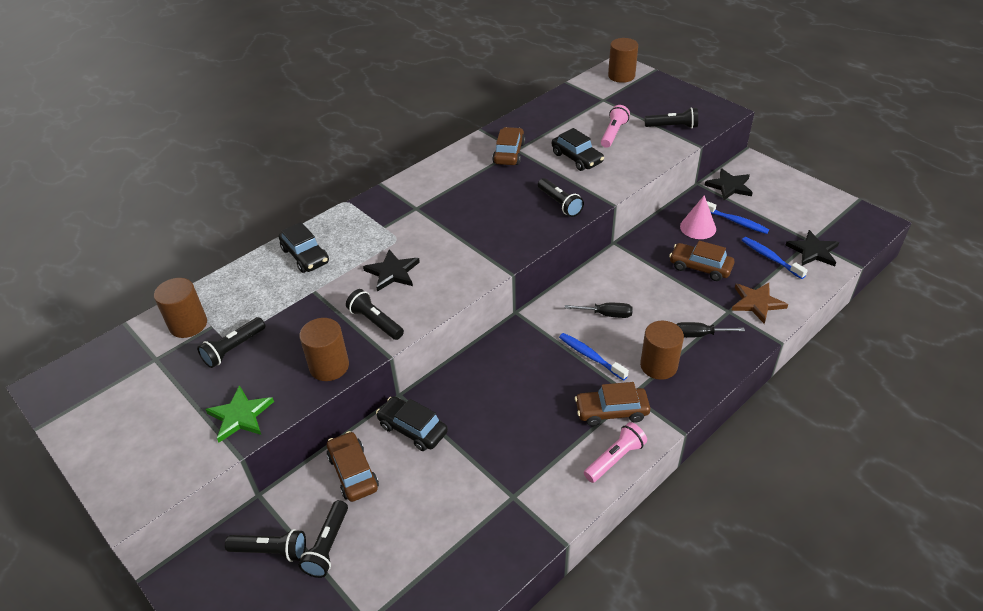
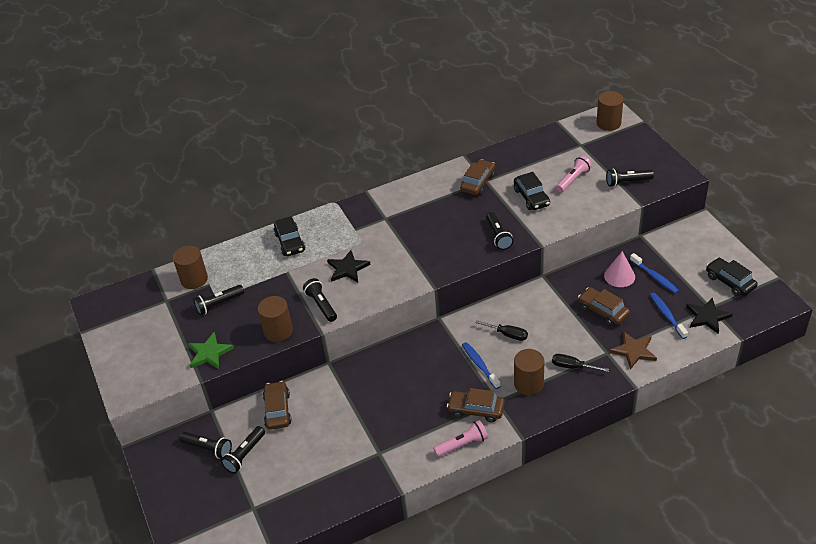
camera: 20 degrees right, 0 degrees up
(412, 429) = (328, 389): black car -> black car (730, 282)
(672, 126) = (627, 182): black flashlight -> black flashlight turned 150 degrees clockwise
(729, 186) = (667, 243): black star -> none

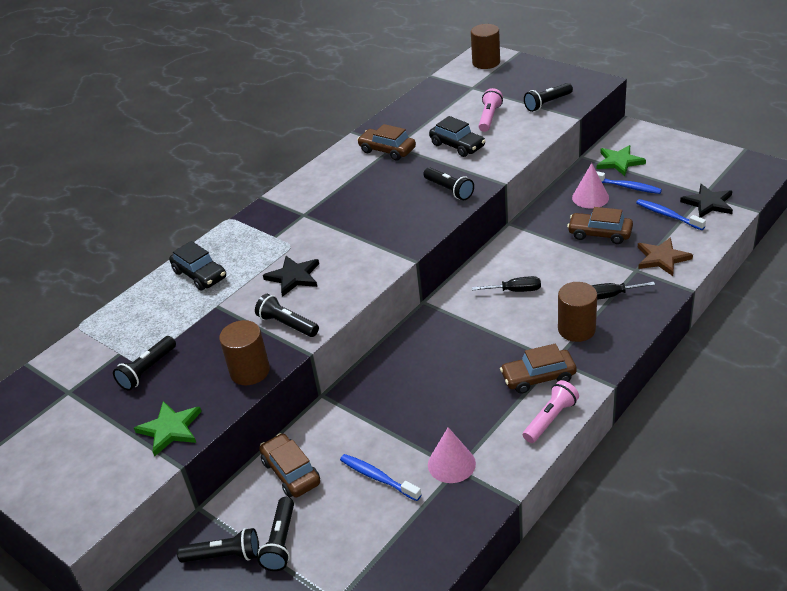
camera: 25 degrees left, 5 degrees down
(194, 279) = (94, 355): brown cylinder -> none
(378, 448) = (451, 464): none -> pink cone
(478, 182) = (387, 150): brown car -> brown car turned 60 degrees counterclockwise
(480, 365) = (507, 331): blue toothbrush -> blue toothbrush (377, 477)
(666, 252) = (619, 162): none -> green star
(730, 282) = (703, 167): black car -> none

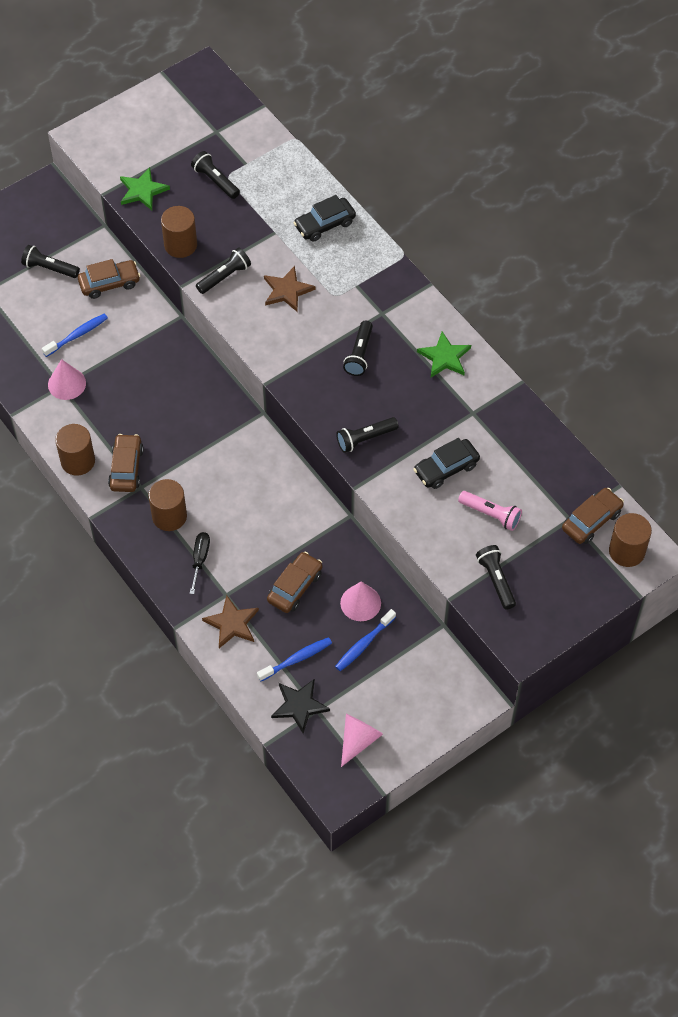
camera: 100 degrees right, 20 degrees up
(224, 555) = (54, 235): black flashlight -> black flashlight (359, 354)
(294, 277) = (287, 291): black star -> brown star
(387, 150) = (467, 404): brown car -> brown car (591, 520)
(515, 291) = (243, 487): black screwdriver -> none
(550, 419) = (78, 461): pink flashlight -> brown cylinder
(619, 162) = (414, 656): green star -> green star (444, 357)
(712, 169) = (358, 740): none -> pink cone

